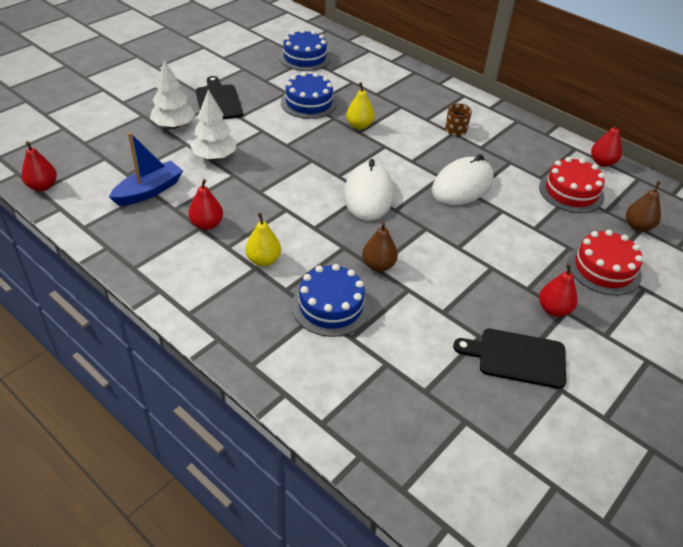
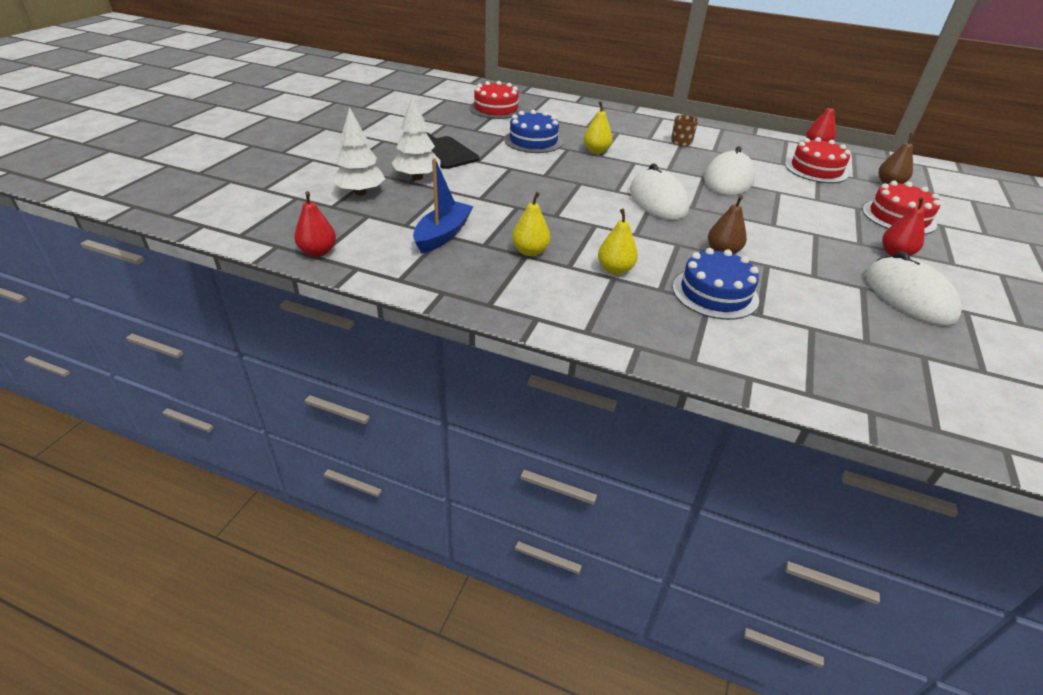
camera: 20 degrees left, 5 degrees down
(207, 224) = (530, 251): red pear -> yellow pear
(215, 157) = (484, 195): white tree -> white tree (360, 192)
(305, 57) = (496, 109): blue cake -> red cake
(517, 357) = (908, 296): black cutting board -> white mouse

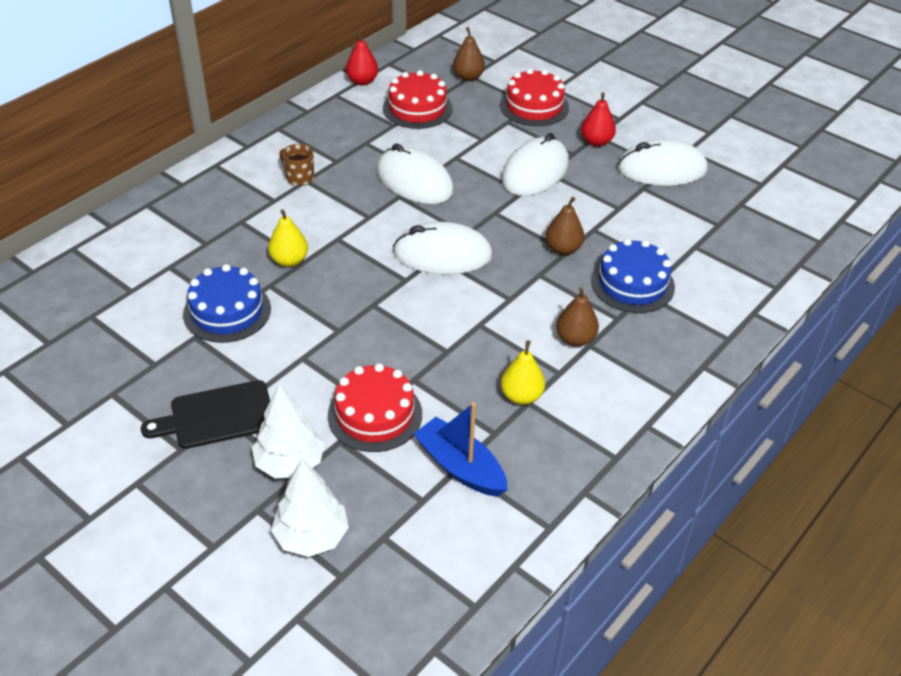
camera: 70 degrees left, 5 degrees up
(318, 252) = (465, 604): red pear -> none
(496, 109) = (85, 320): red cake -> red cake (375, 414)
(615, 269) = (575, 339): yellow pear -> brown pear
(808, 227) = (535, 172): none -> white mouse

